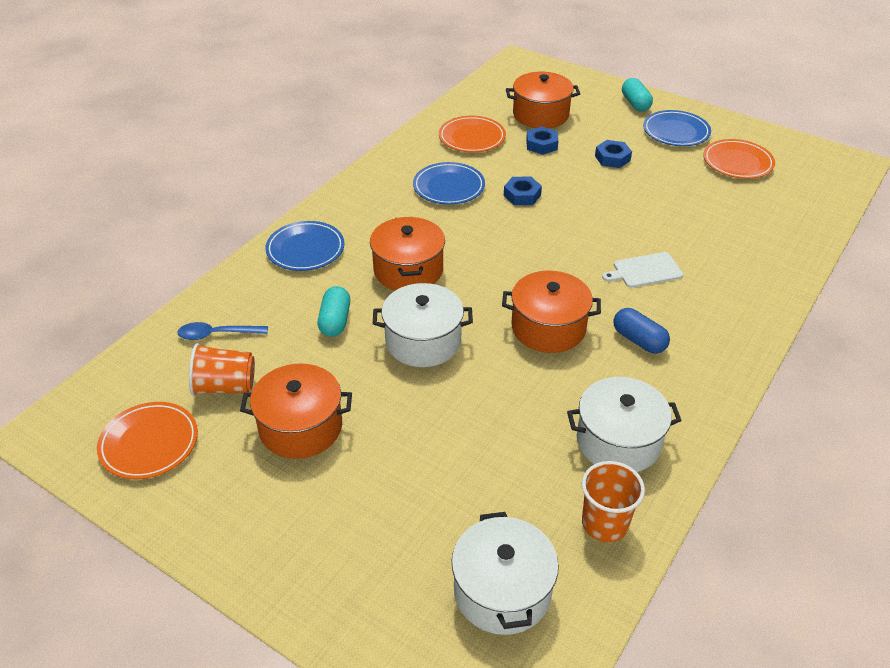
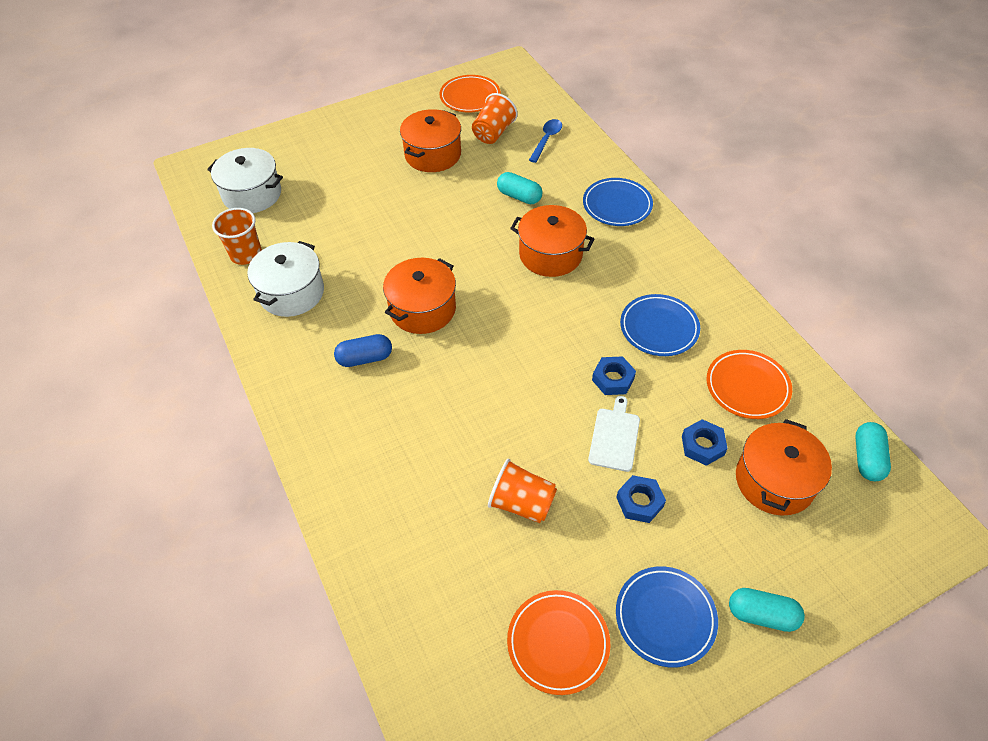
camera: 120 degrees right, 10 degrees up
(423, 341) = (463, 233): white pot -> none
(489, 88) = (867, 458): none -> turquoise capsule
(645, 270) = (438, 414): white cutting board -> white cutting board (614, 437)
(669, 204) = (522, 503): none -> orange cup

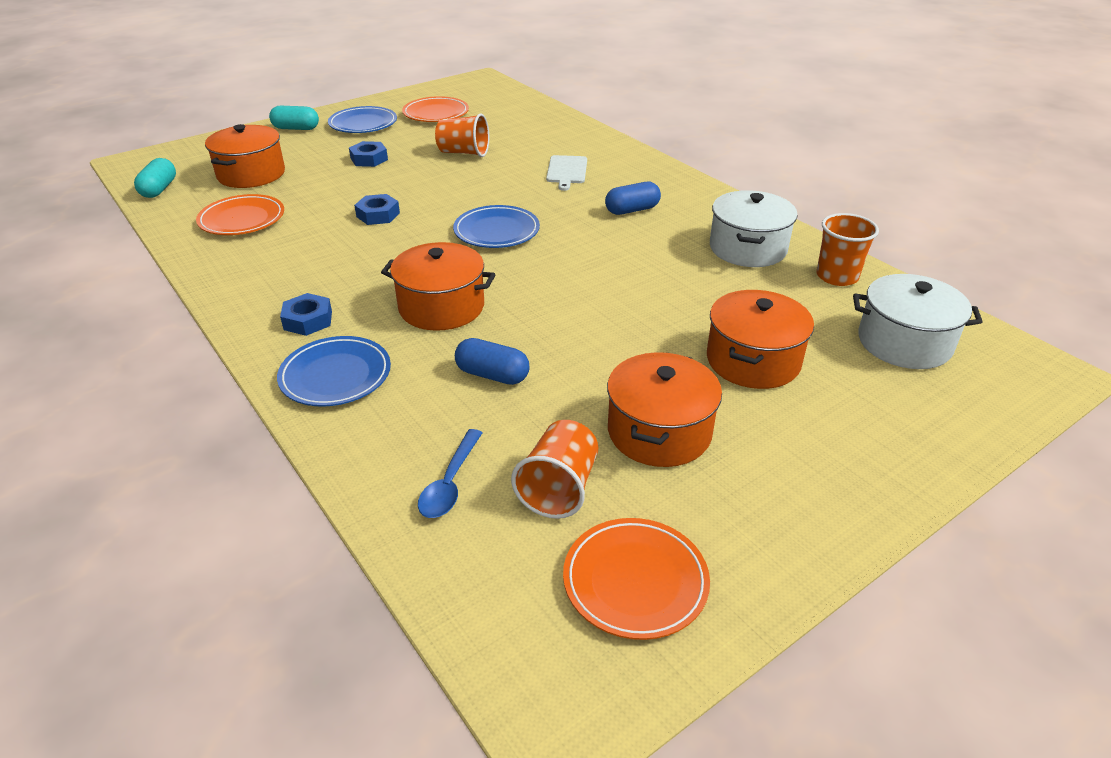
camera: 170 degrees right, 15 degrees down
(422, 309) = (589, 247): orange pot -> orange pot (753, 360)
(519, 196) = (492, 375): turquoise capsule -> blue capsule
(614, 437) = (383, 185): white cutting board -> white cutting board (567, 171)
(659, 328) = (317, 252): blue plate -> blue plate (496, 231)
(702, 445) = (304, 186): blue nut -> blue nut (308, 320)

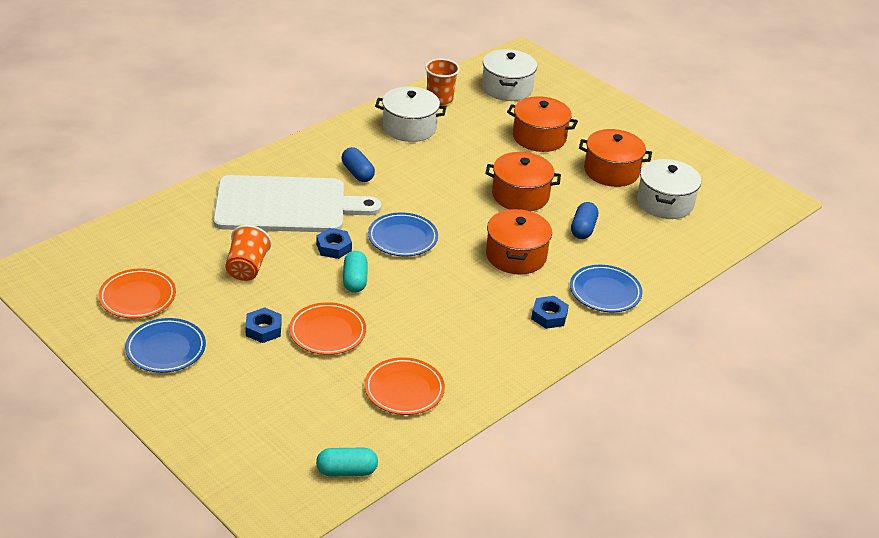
camera: 100 degrees left, 0 degrees up
(251, 174) = (305, 408): orange pot -> orange pot (520, 195)
(296, 128) = (177, 402): turquoise capsule -> turquoise capsule (355, 280)
(378, 215) = (383, 305): blue nut -> blue nut (334, 247)
(450, 483) = (676, 237): blue spoon -> none
(559, 488) = (665, 202): orange cup -> white pot
(567, 171) = (286, 205): white cutting board -> white cutting board, size x2.44
(635, 581) = (710, 181): orange plate -> orange plate (327, 332)

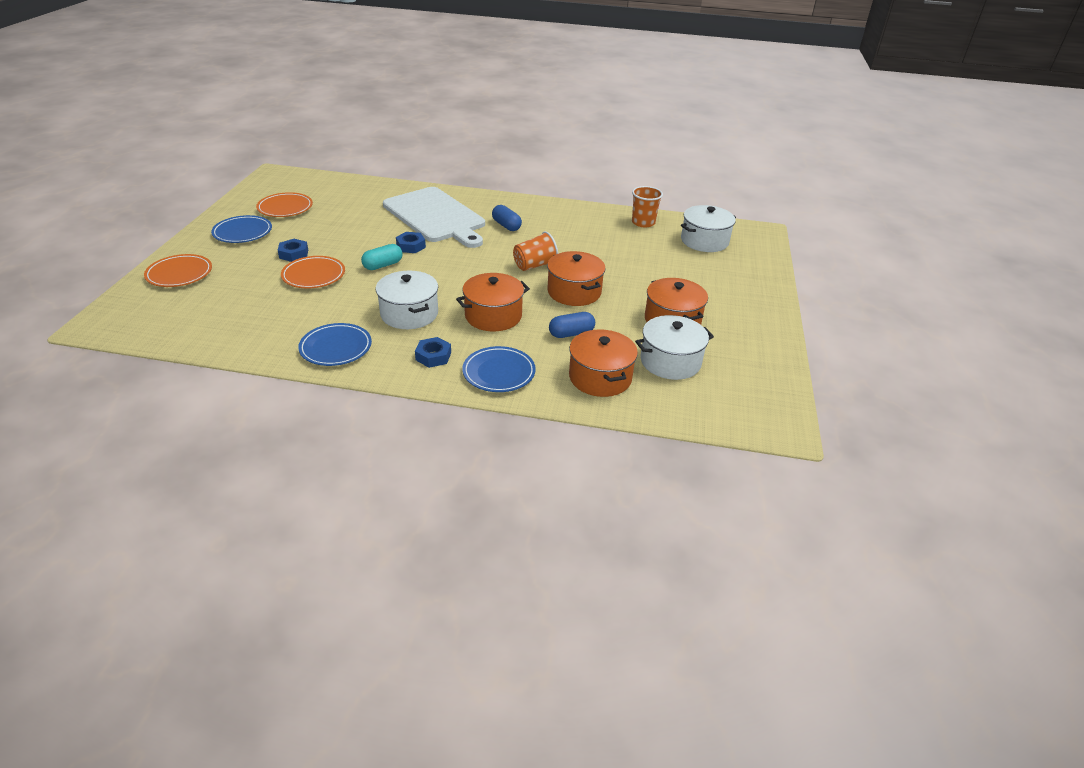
camera: 55 degrees right, 0 degrees up
(247, 268) = (353, 227): orange cup -> orange cup (535, 265)
(346, 471) = (165, 333): turquoise capsule -> none
(357, 173) = (506, 226): blue capsule -> blue capsule turned 60 degrees counterclockwise
(402, 238) = (454, 265): blue plate -> blue plate (336, 348)
(404, 390) = (276, 325): orange plate -> orange plate (179, 274)
(409, 127) = (589, 224): white pot -> white pot (409, 314)
(539, 137) = (663, 274): orange pot -> orange pot (600, 377)

